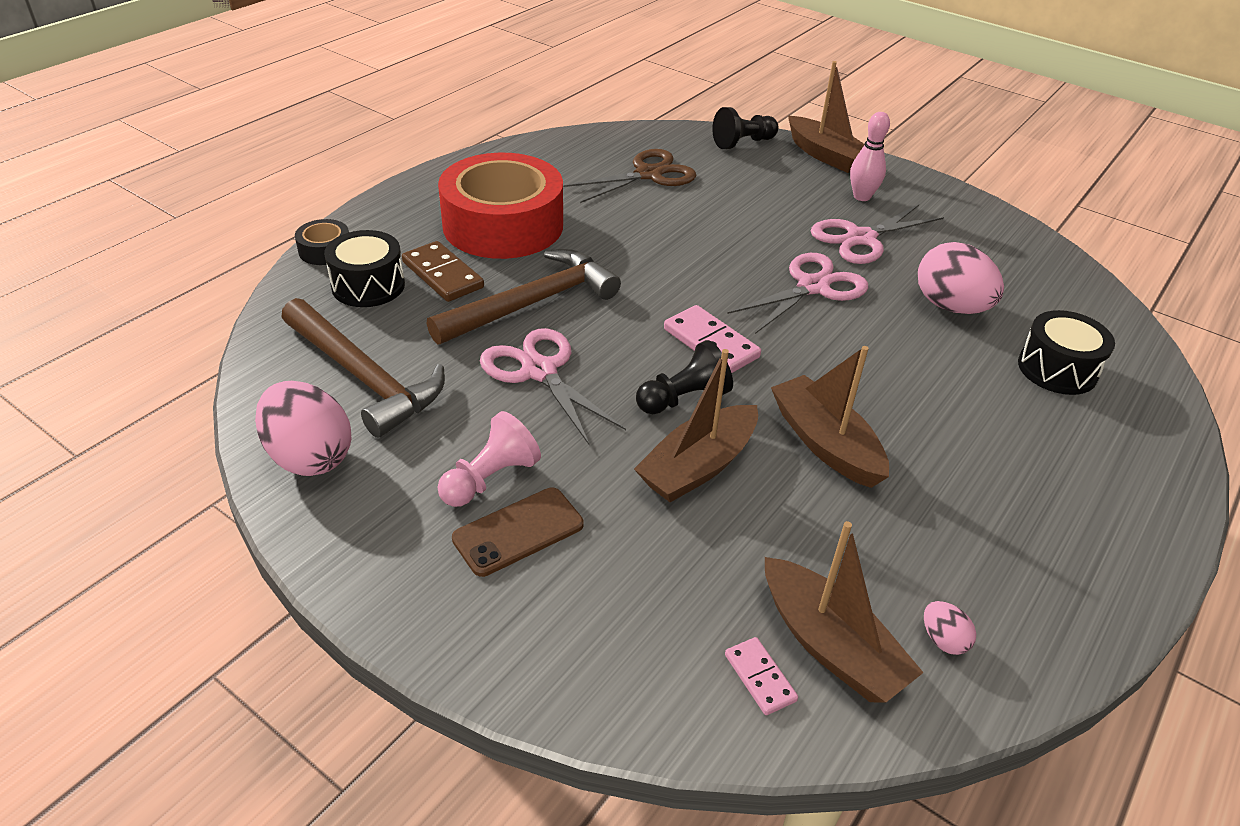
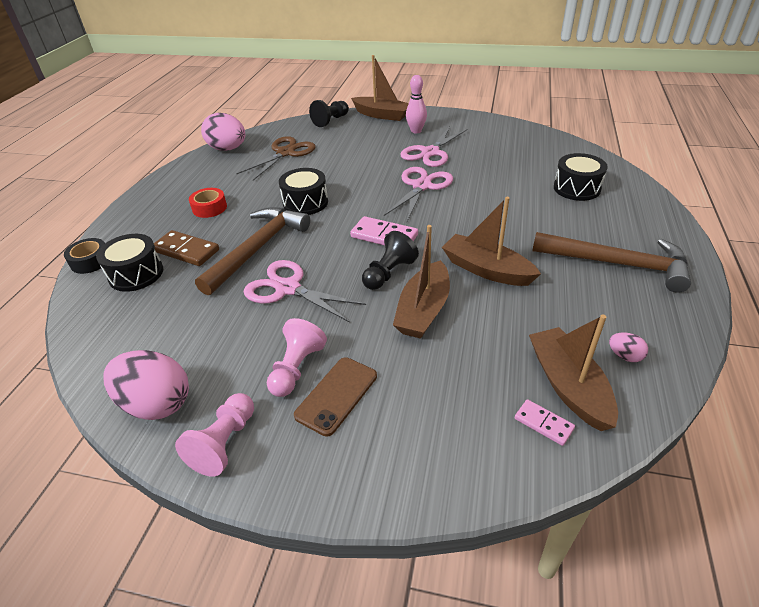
camera: 20 degrees left, 0 degrees up
(358, 534) = (224, 443): none -> pink pawn
(364, 377) = (167, 335): brown hammer -> brown hammer (617, 264)
(503, 225) = (209, 208): red tape -> red tape, size x0.41
(632, 258) = (305, 203): none -> black drum
(830, 645) = (568, 386): brown boat -> brown boat turned 135 degrees counterclockwise
(950, 307) = (501, 174): pink egg -> pink egg (228, 149)

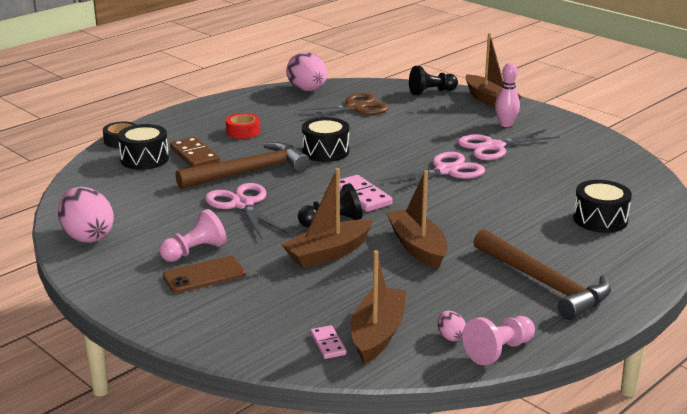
camera: 30 degrees right, 15 degrees down
(224, 443) = (108, 271): pink pawn -> pink pawn (499, 351)

